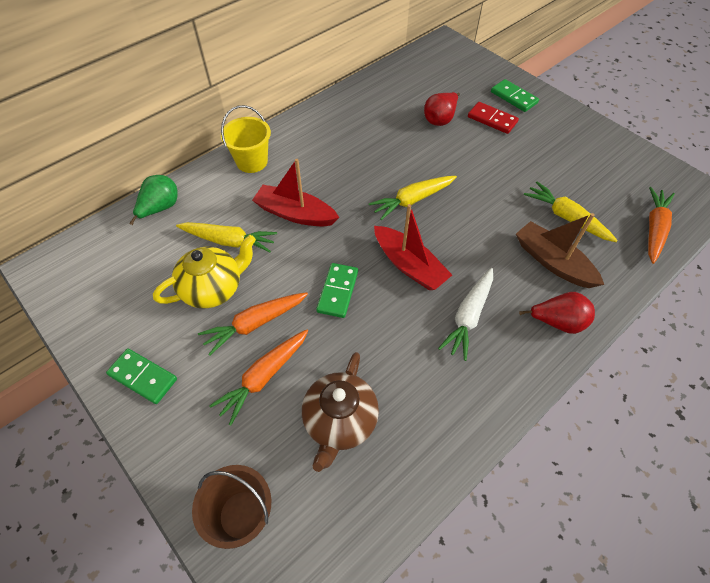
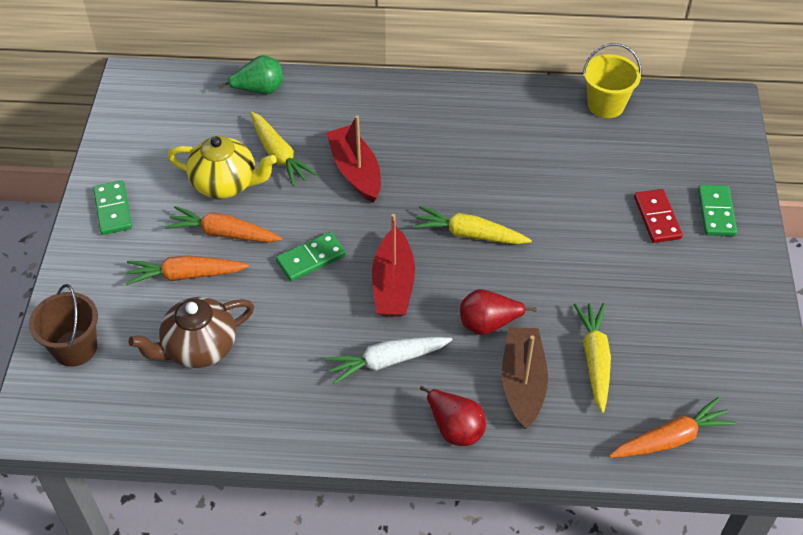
camera: 45 degrees right, 5 degrees down
(252, 161) = (375, 100): yellow bucket -> yellow bucket (606, 105)
(440, 119) = (601, 180): red pear -> red pear (488, 324)

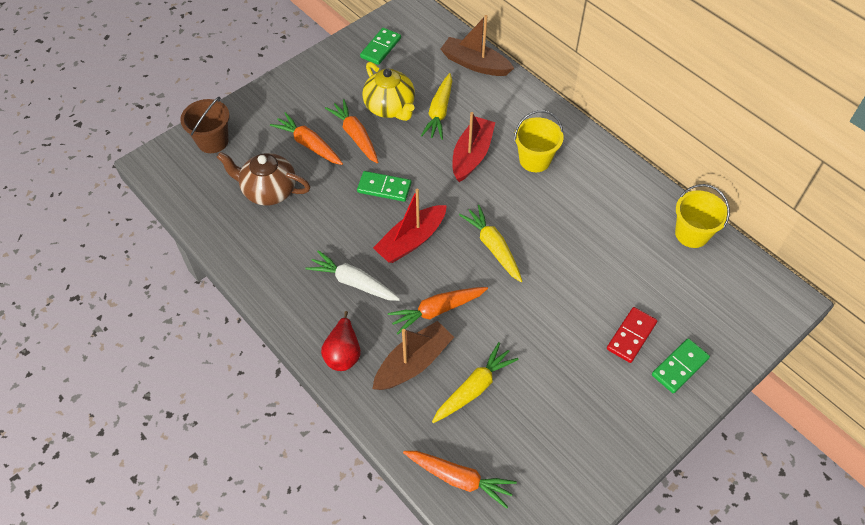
camera: 45 degrees right, 5 degrees up
(113, 209) = (316, 78): green domino -> green domino (381, 48)
(259, 90) = (475, 64): green pear -> brown boat
(415, 136) = (535, 160): none -> yellow bucket
(488, 324) = (437, 310): red pear -> orange carrot

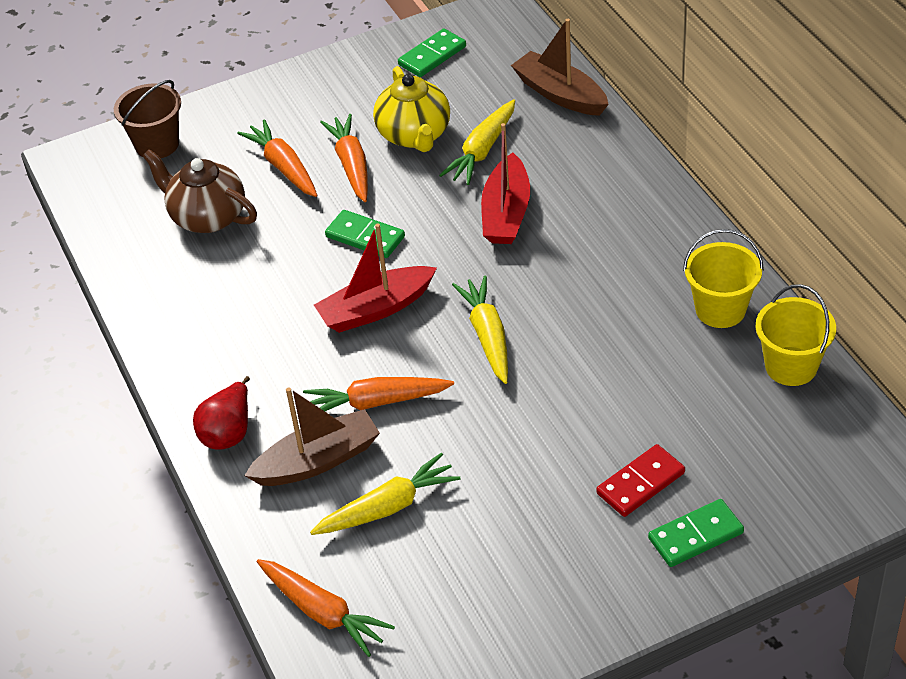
camera: 20 degrees right, 10 degrees down
(353, 282) = (276, 348): white carrot -> none
(472, 155) = (506, 213): red boat -> red boat turned 150 degrees clockwise
(535, 160) = (595, 232): yellow bucket -> yellow bucket (720, 309)

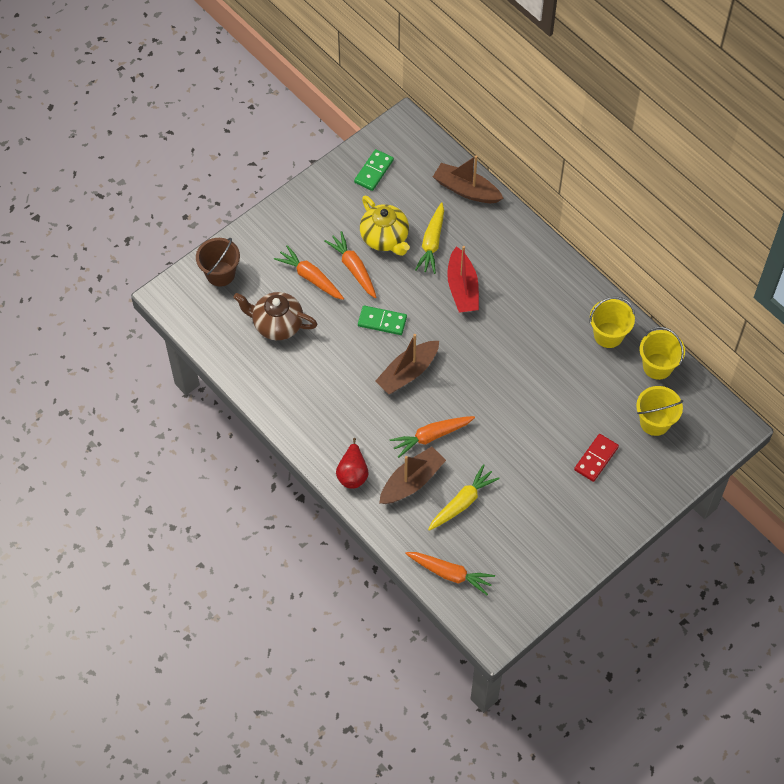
camera: 20 degrees left, 15 degrees up
(376, 309) = (407, 372): red boat -> brown boat
(487, 336) = (480, 379): yellow carrot -> none
(695, 535) = (634, 485): green domino -> none
(761, 447) = (655, 422): none -> yellow bucket

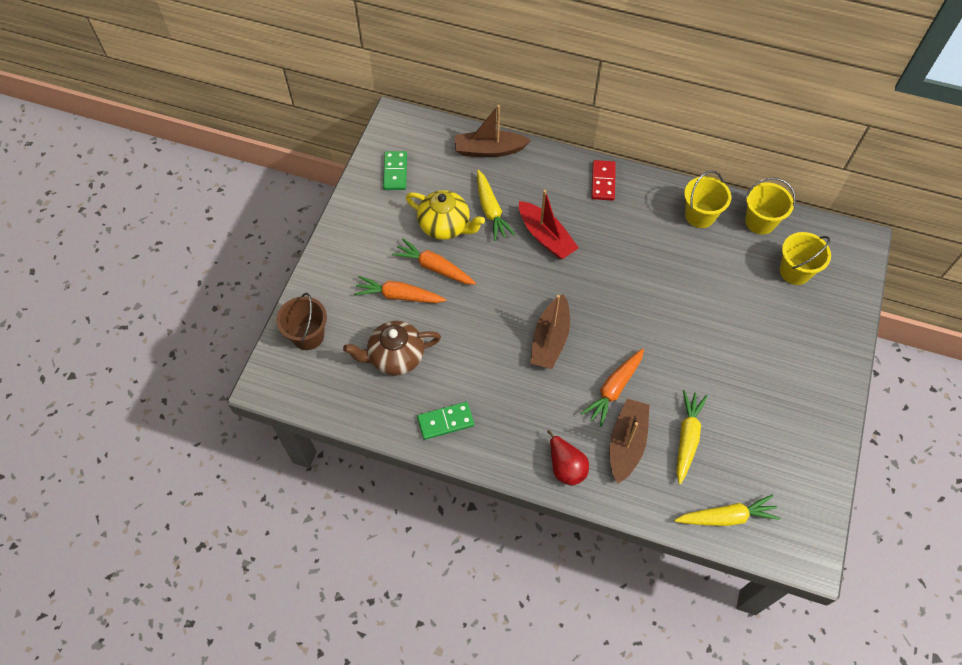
camera: 30 degrees left, 0 degrees up
(382, 321) = (494, 303): green domino -> green domino (445, 422)
(450, 574) = (726, 517): orange carrot -> yellow carrot
(596, 458) = (771, 331): red domino -> red domino (603, 182)

